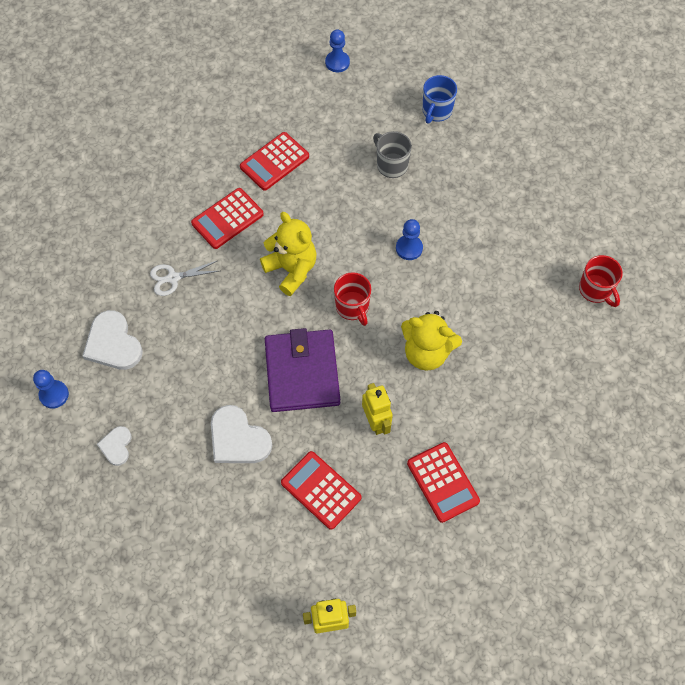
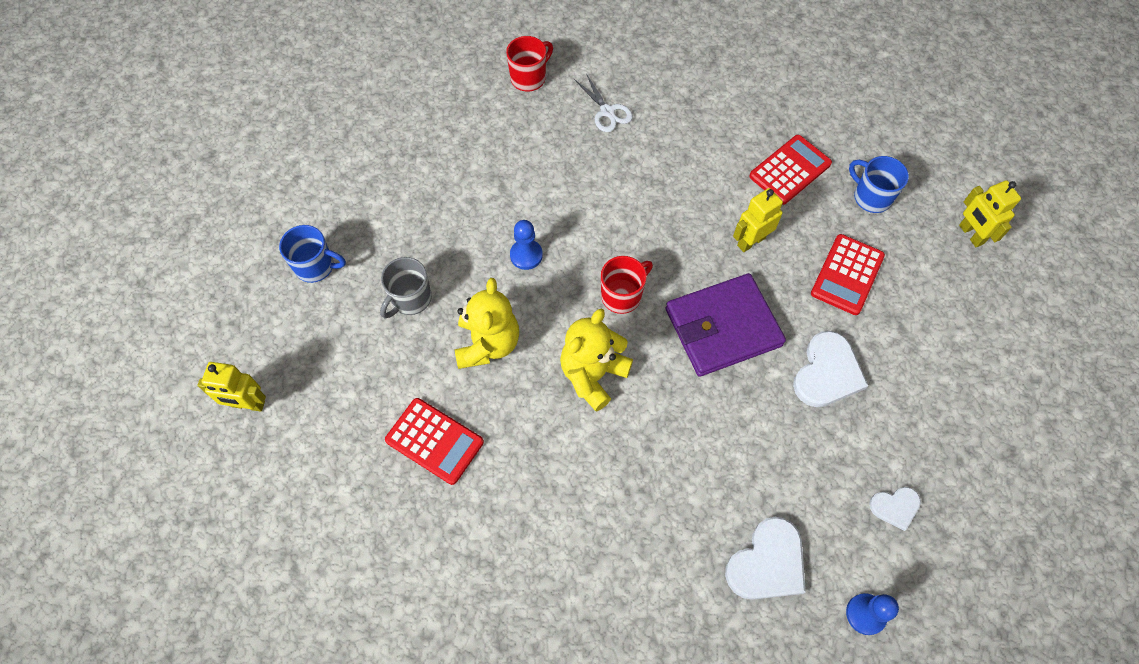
camera: 105 degrees left, 0 degrees up
(173, 278) = (649, 517): white scissors -> white scissors (607, 111)
(227, 219) = (540, 475): red calculator -> none
(337, 62) = (248, 404): blue pawn -> yellow robot
(395, 545) = (871, 197): none -> blue mug
(426, 353) = (653, 211): yellow teddy bear -> yellow teddy bear (488, 344)

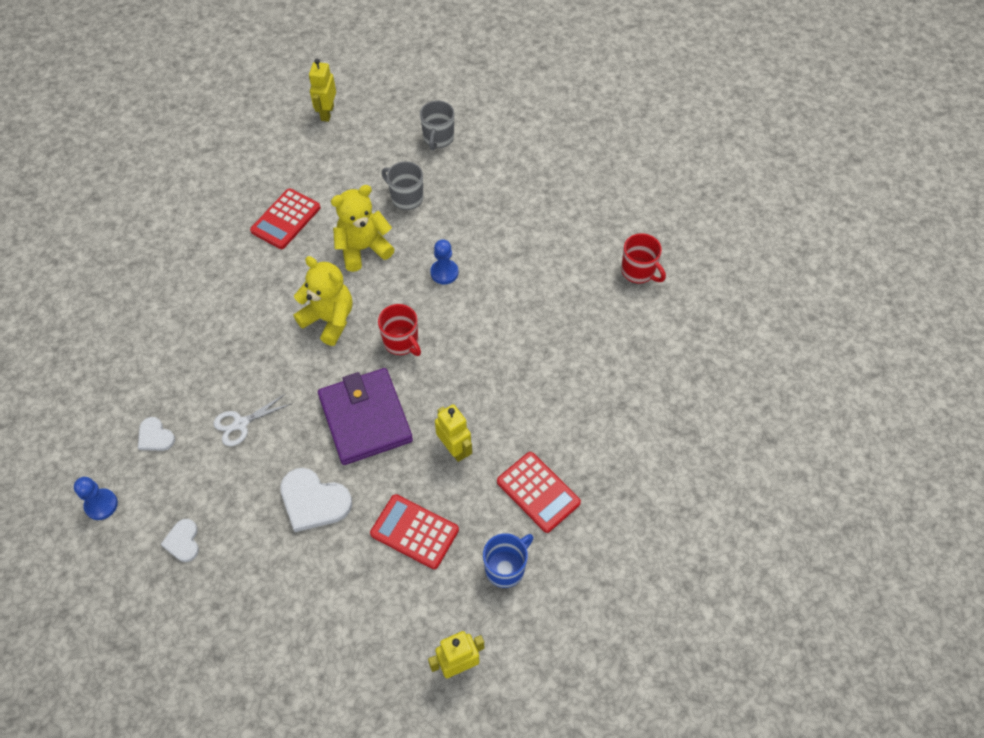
camera: 90 degrees right, 5 degrees down
(316, 266) = (438, 138): blue mug -> grey mug
(488, 344) = (363, 249): yellow teddy bear -> yellow teddy bear turned 150 degrees clockwise
(607, 111) = (603, 334): white scissors -> white scissors (241, 424)
(767, 563) = (155, 436): white heart -> white heart, size x0.57

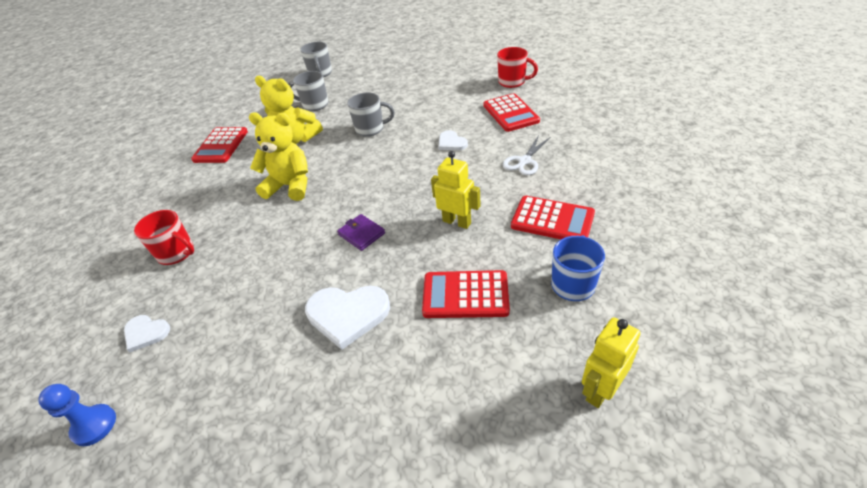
camera: 20 degrees left, 15 degrees down
(183, 541) = (213, 417): white heart -> white heart (451, 143)
(241, 424) = (239, 285): white scissors -> white scissors (524, 161)
(327, 113) = (228, 88): yellow robot -> none
(363, 249) = (296, 139): yellow teddy bear -> yellow teddy bear turned 105 degrees counterclockwise
(365, 418) = (361, 234): purple wallet -> purple wallet, size x0.44
(401, 342) = (362, 176): red mug -> red mug (177, 253)
(444, 272) = (370, 129): blue pawn -> grey mug
(600, 324) = (511, 113): none -> red calculator

